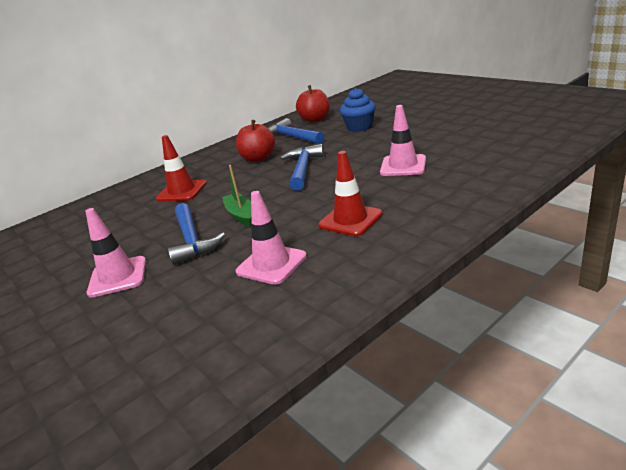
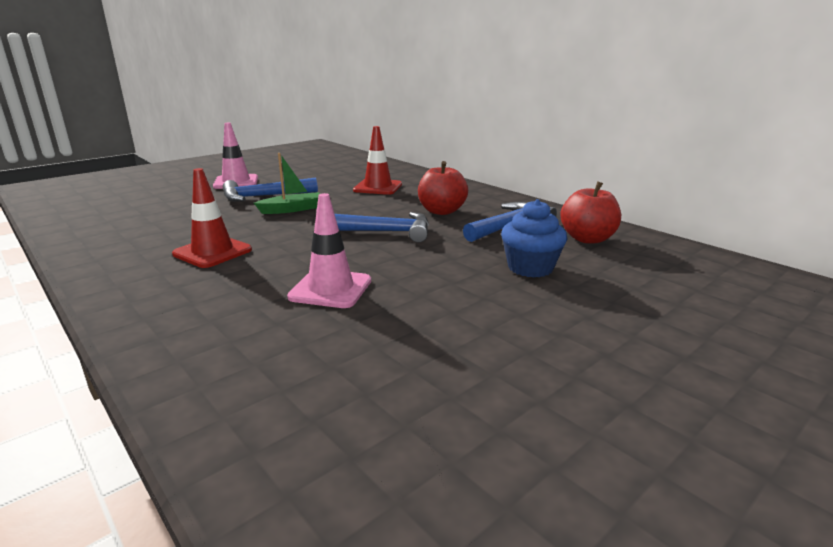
camera: 85 degrees right, 5 degrees down
(271, 264) = (177, 222): pink traffic cone -> none

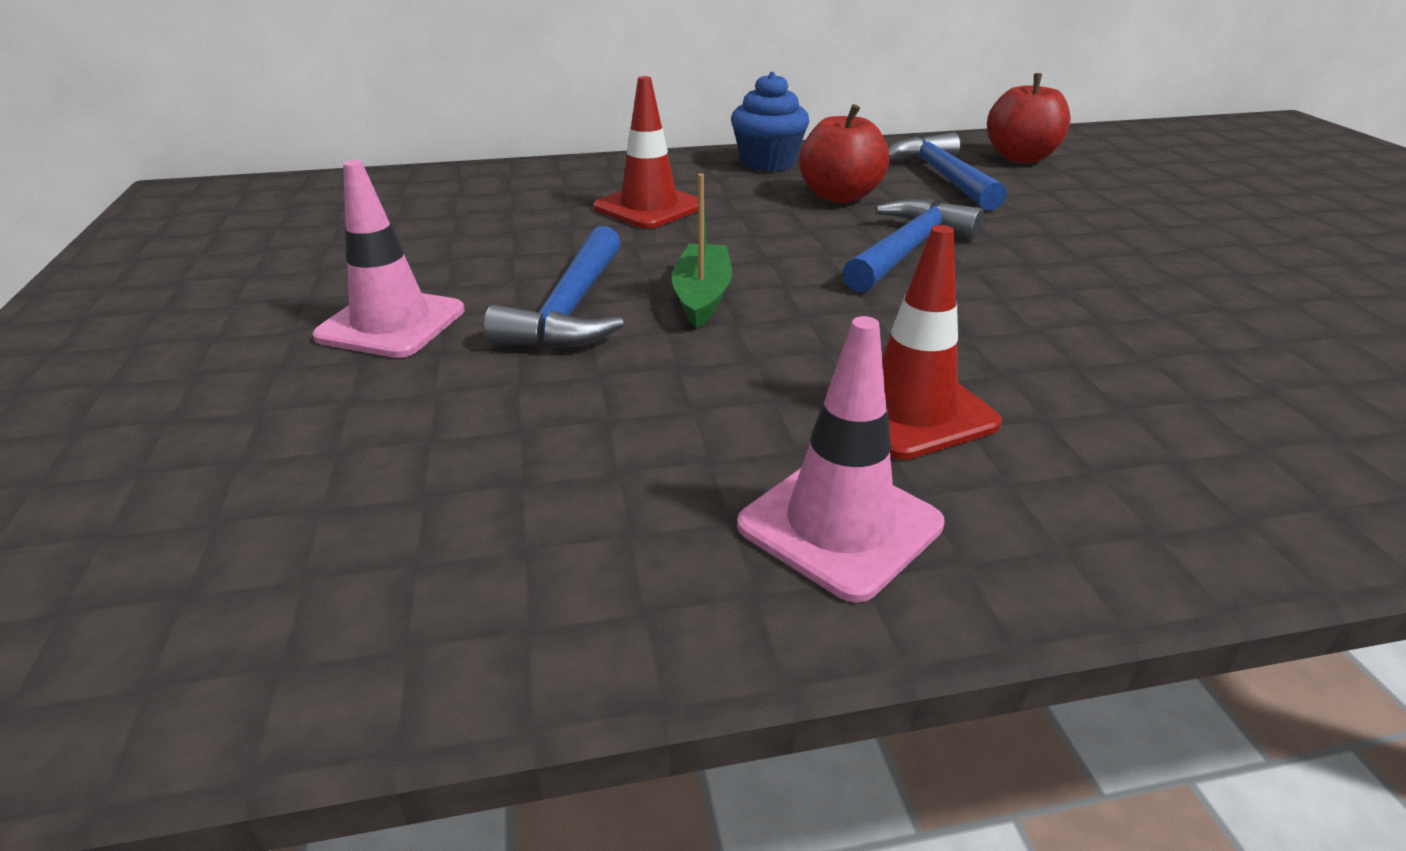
camera: 60 degrees left, 10 degrees up
(330, 289) = (1145, 330): pink traffic cone -> pink traffic cone (839, 525)
(530, 268) = (1106, 205): blue cupcake -> blue cupcake (768, 163)

